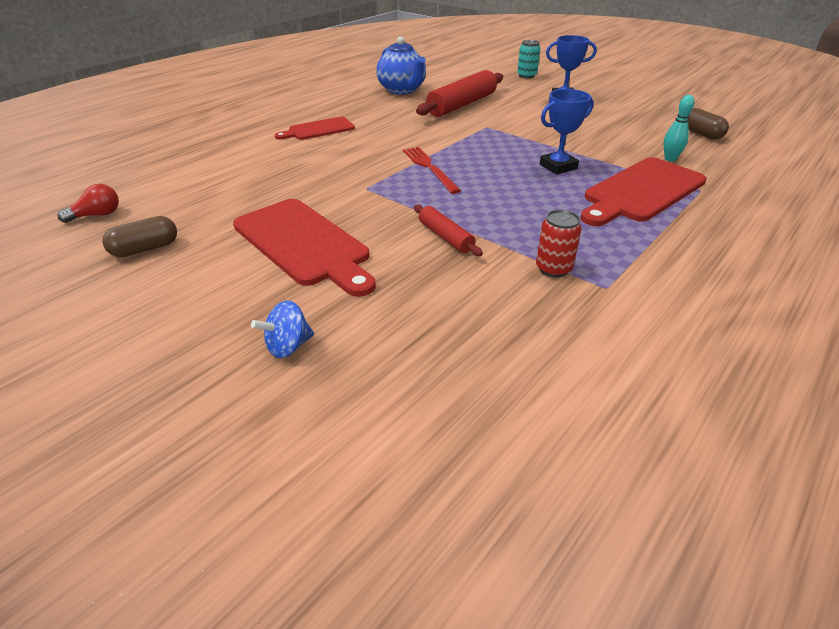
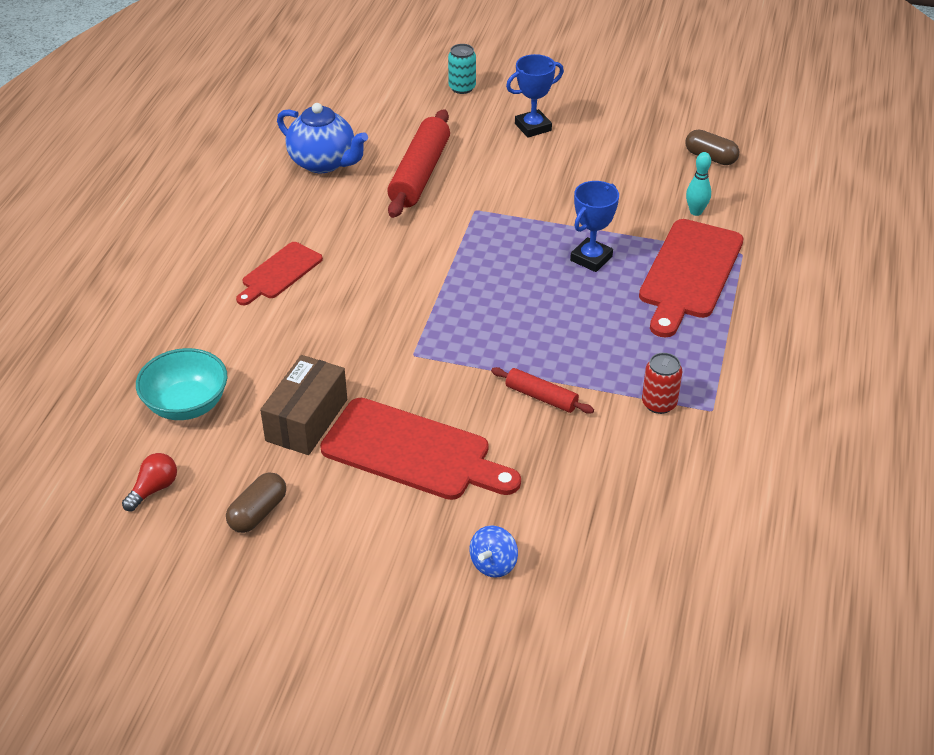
camera: 25 degrees left, 5 degrees up
(179, 177) = (186, 405): none -> turquoise bowl
(247, 205) = (306, 420): none -> brown box
(429, 168) = (459, 302): red fork -> none

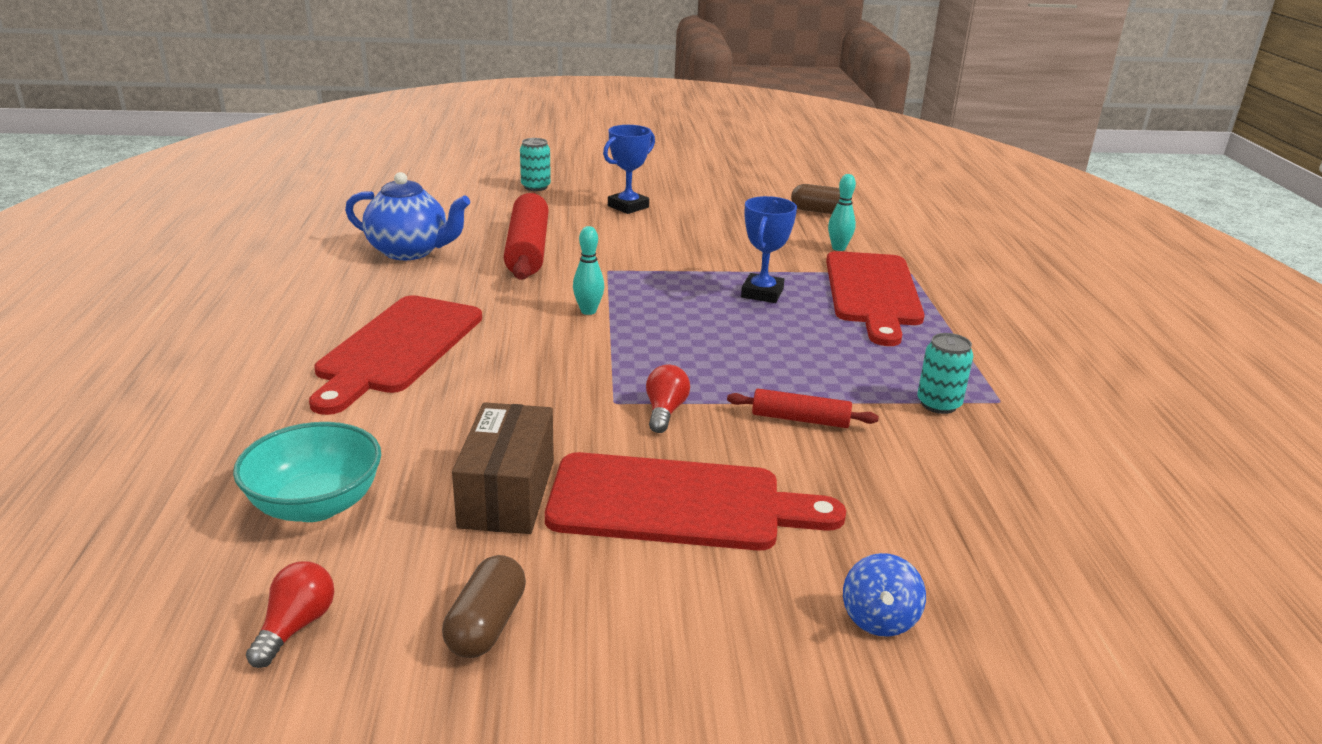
camera: 20 degrees left, 15 degrees down
(280, 273) = (398, 348): red cutting board -> red cutting board, size x1.72
(437, 256) = (588, 311): none -> turquoise bowling pin
(445, 370) = (665, 411): none -> red light bulb
(659, 403) = (938, 404): red can -> turquoise can

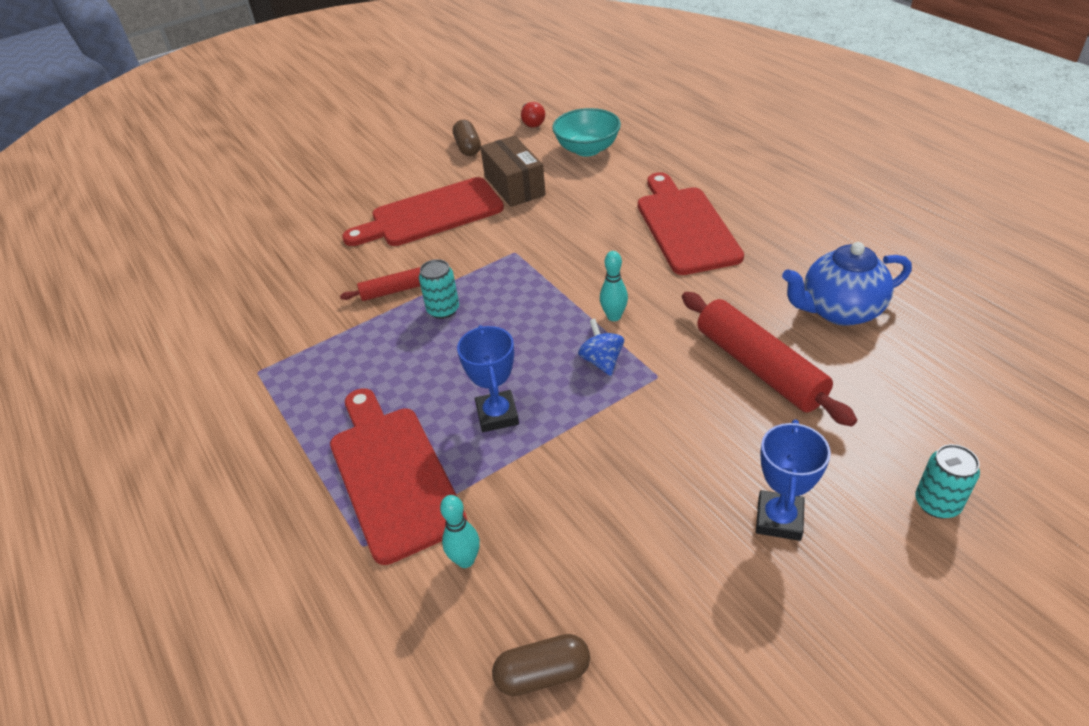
camera: 155 degrees right, 15 degrees up
(665, 411) = (479, 259): red light bulb -> none
(879, 619) = (315, 208): blue spinning top -> blue spinning top (602, 361)
(938, 404) = (304, 346): turquoise can -> turquoise can (443, 310)

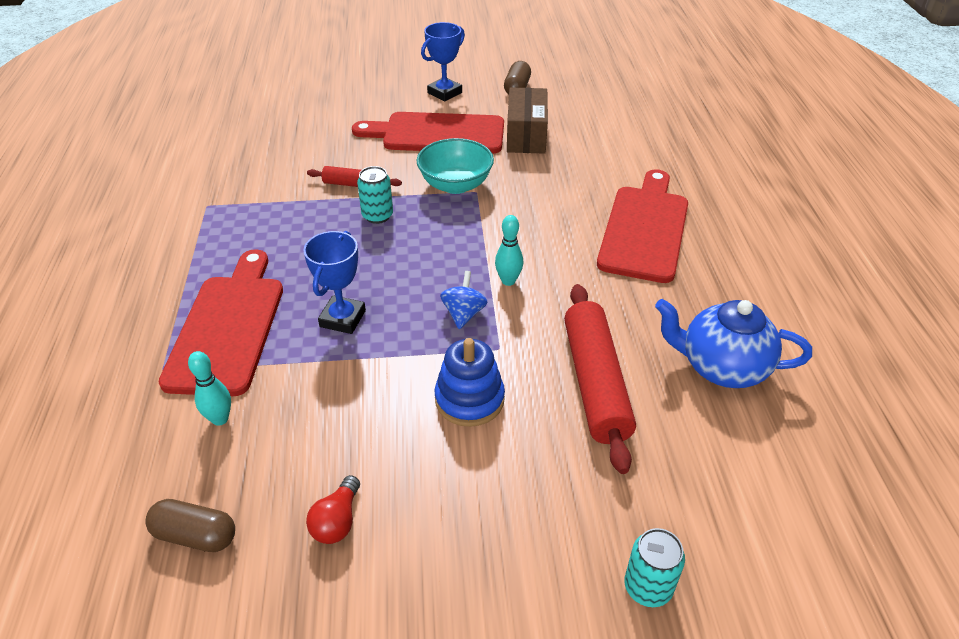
camera: 25 degrees right, 0 degrees up
(532, 122) = (591, 86): red light bulb -> red light bulb (337, 521)
(587, 149) = (618, 126): turquoise bowl -> turquoise bowl (455, 185)
(673, 430) = (469, 399): none -> blue stacking toy
(779, 519) = (489, 521): blue trophy -> blue trophy (444, 93)

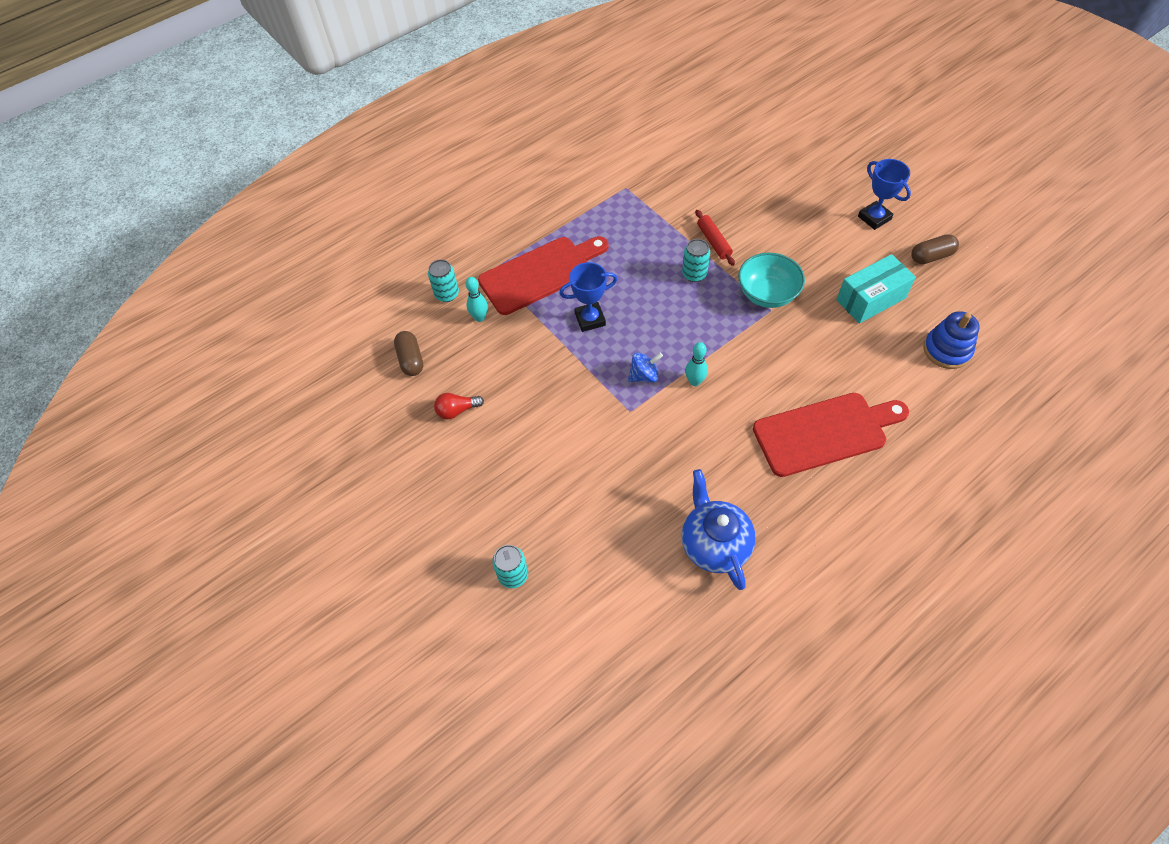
camera: 60 degrees right, 15 degrees up
(140, 435) = (447, 294): none -> turquoise can
(437, 134) = (816, 247): red cutting board -> none
(444, 93) = (874, 218): blue trophy -> blue trophy turned 45 degrees clockwise
(469, 399) = (578, 420): blue stacking toy -> blue stacking toy (946, 350)
(526, 135) = (871, 299): brown box -> turquoise box
(595, 383) = (642, 478): red rolling pin -> none

